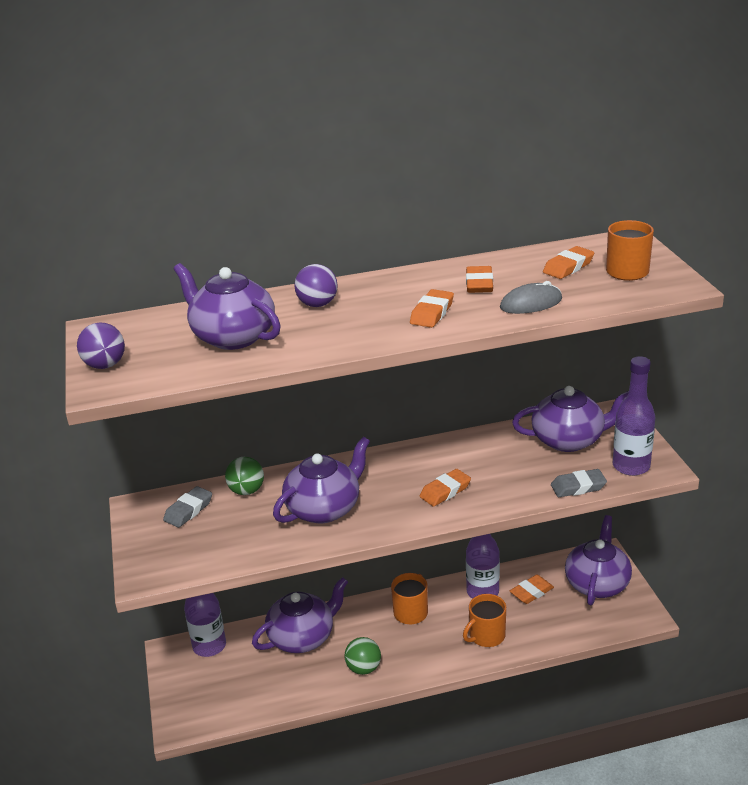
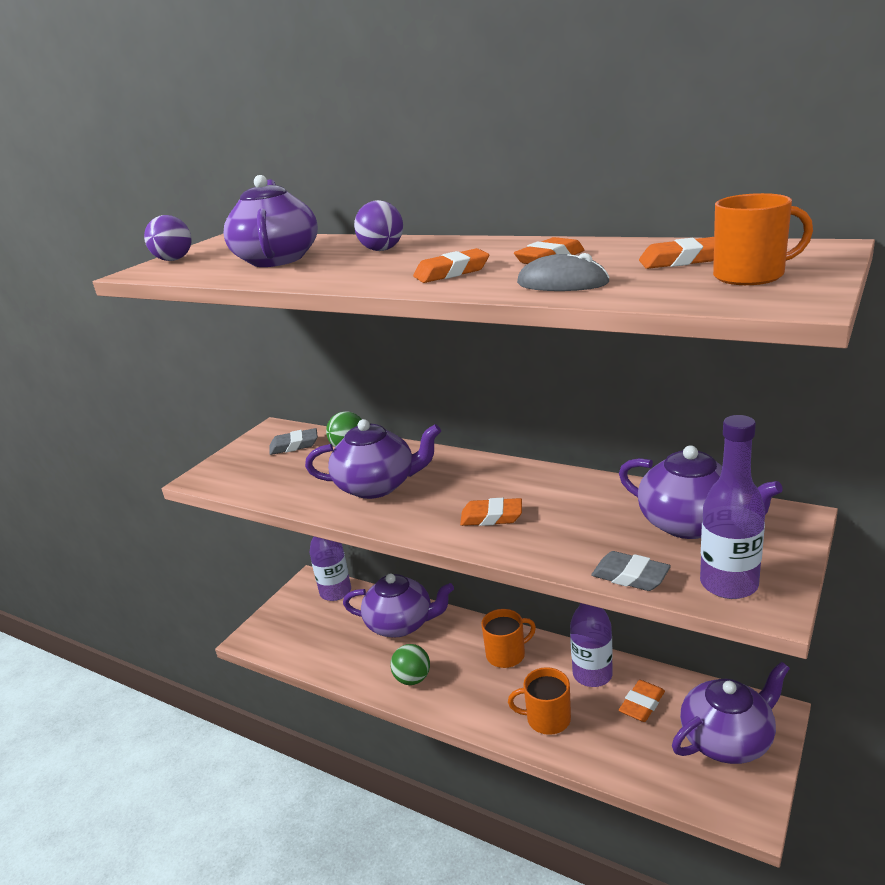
camera: 45 degrees right, 5 degrees down
(531, 592) = (642, 704): orange eraser -> orange eraser turned 60 degrees counterclockwise

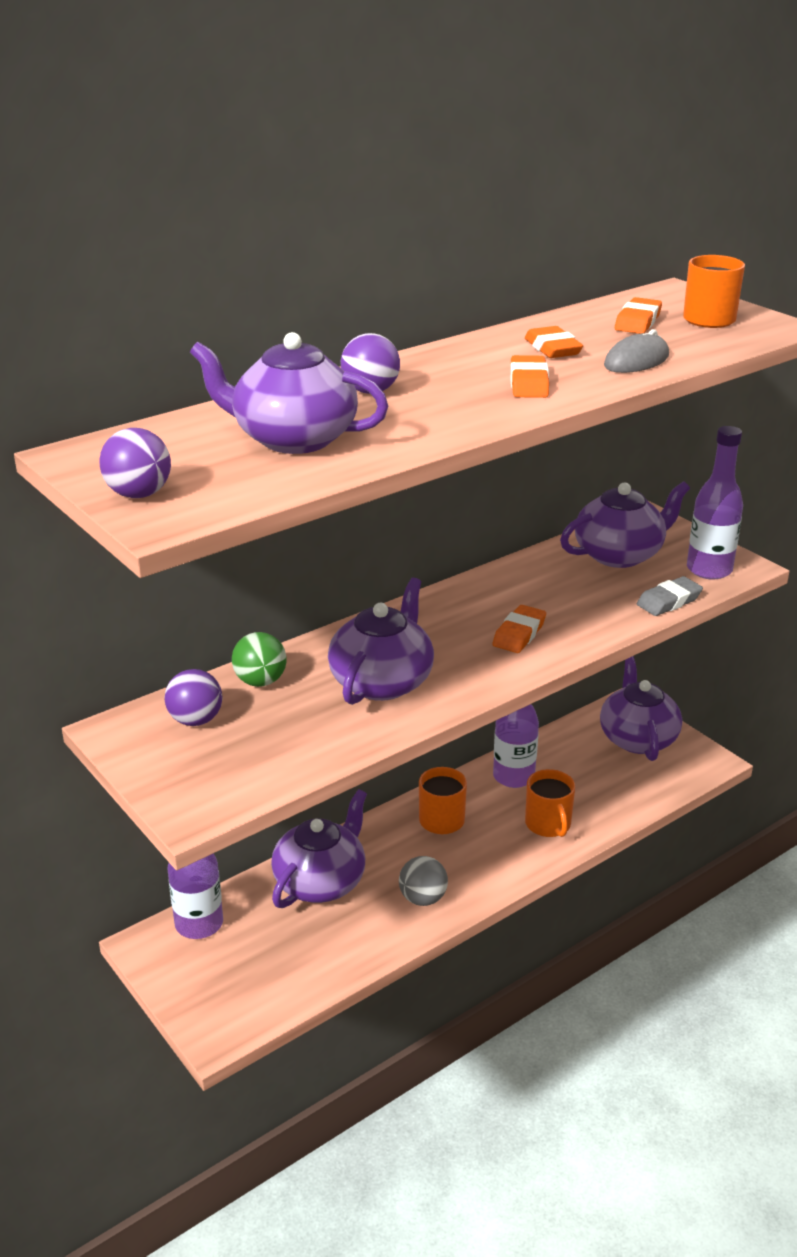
camera: 70 degrees left, 5 degrees up
(294, 445) = (195, 720): grey eraser -> purple ball
(413, 679) = (423, 898): green ball -> grey ball
(547, 719) = (548, 824): orange mug -> orange mug turned 45 degrees counterclockwise
(642, 704) = (570, 764): orange eraser -> none

